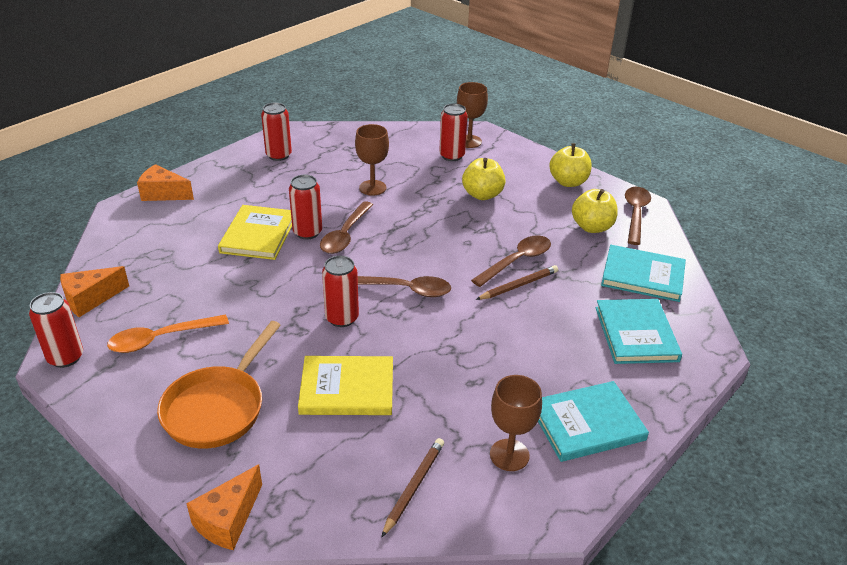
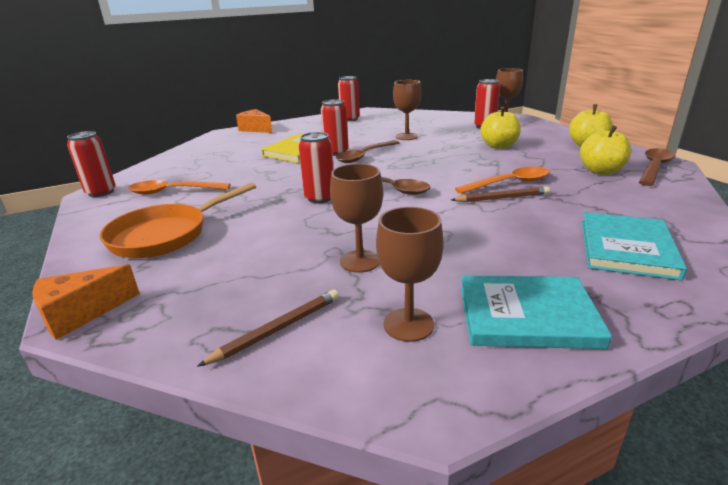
camera: 25 degrees right, 10 degrees down
(90, 299) = (153, 168): orange cheese -> none
(347, 389) = (282, 241): yellow book -> none
(435, 398) = (360, 261): none -> brown goblet
(517, 261) = (509, 183): brown spoon -> orange spoon
(643, 276) = (650, 207): turquoise book -> none

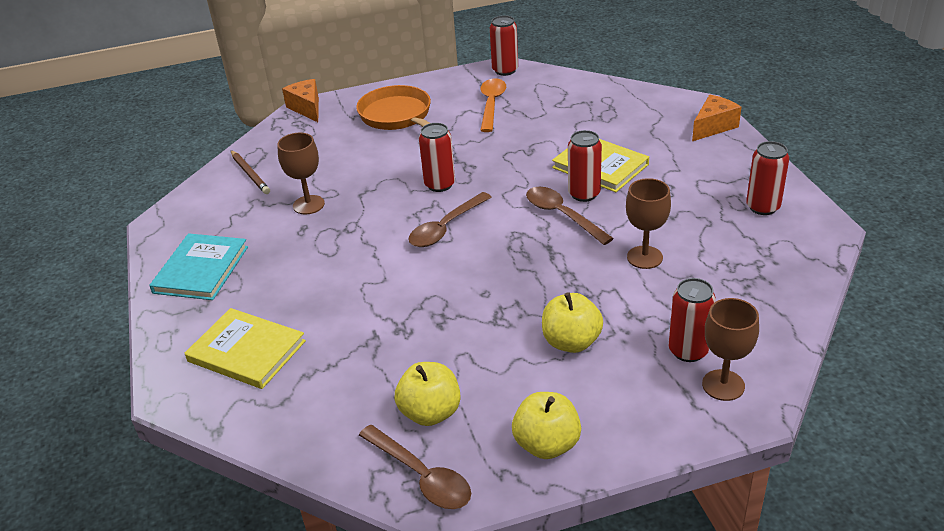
camera: 100 degrees right, 10 degrees up
(408, 324) = (223, 221): brown goblet -> none
(502, 198) = (386, 302): brown pencil -> none
(509, 183) = (423, 317): orange spoon -> none
(627, 248) = (246, 351): turquoise book -> yellow book

